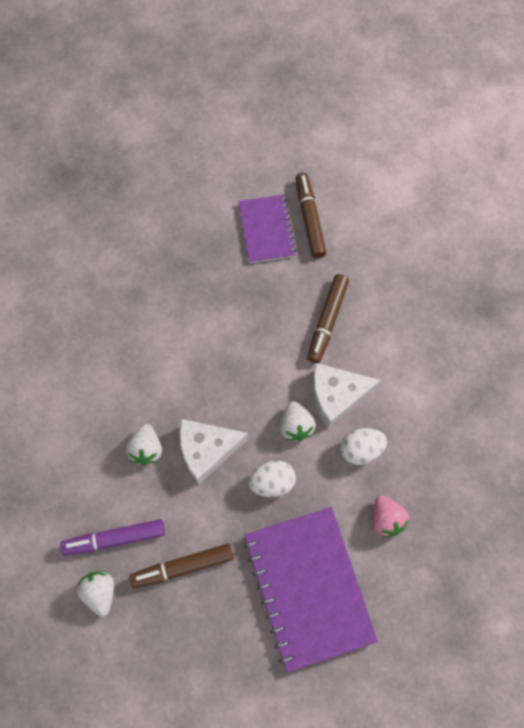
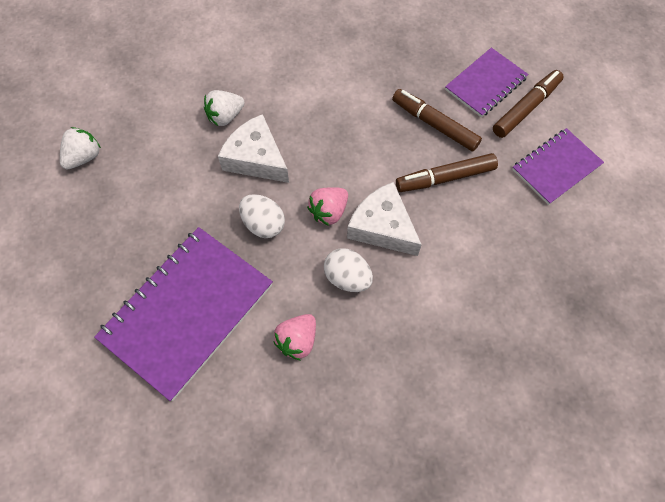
camera: 55 degrees right, 5 degrees down
(115, 539) = (135, 140): purple marker -> none
(183, 567) = (142, 202): brown marker -> brown marker (434, 125)
(296, 426) = (329, 212): white strawberry -> pink strawberry
(374, 238) = (556, 167): none -> purple notebook

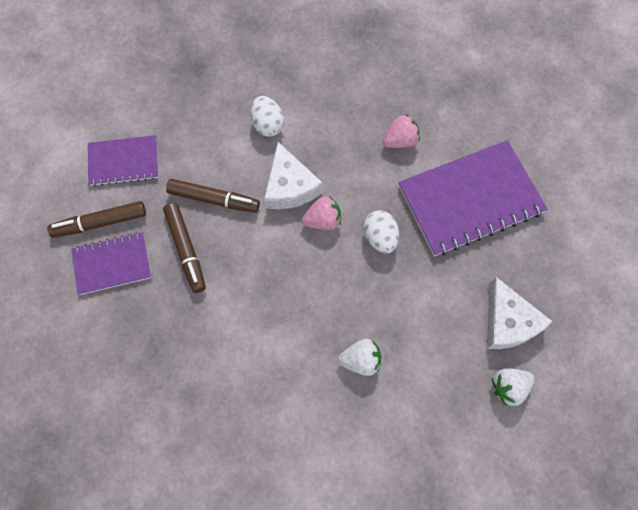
camera: 150 degrees left, 5 degrees up
(256, 158) = (355, 300): white cheese -> white cheese (507, 322)
(347, 278) = (340, 164): white egg -> white egg (268, 124)

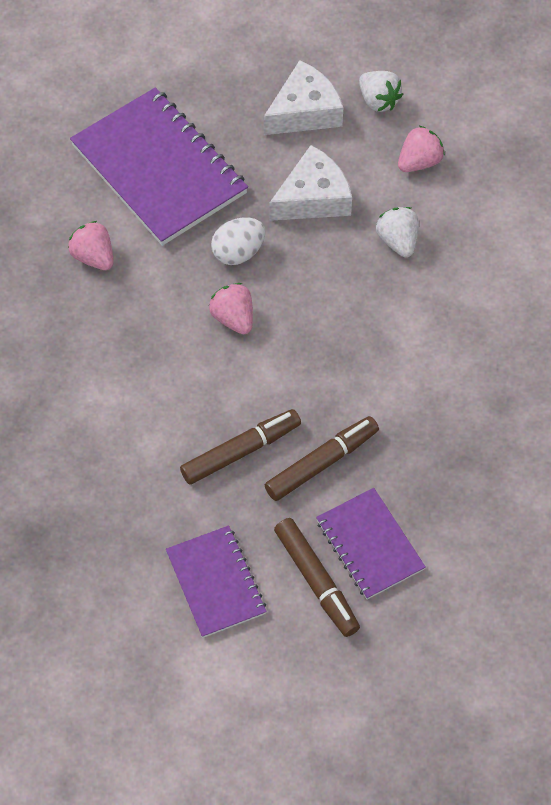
camera: 105 degrees left, 10 degrees down
(213, 199) = (240, 451): brown marker -> brown marker turned 60 degrees clockwise
(268, 124) = (108, 416): white egg -> none
(290, 187) = (196, 366): white cheese -> white cheese (313, 198)
(436, 402) = (419, 162): none -> pink strawberry

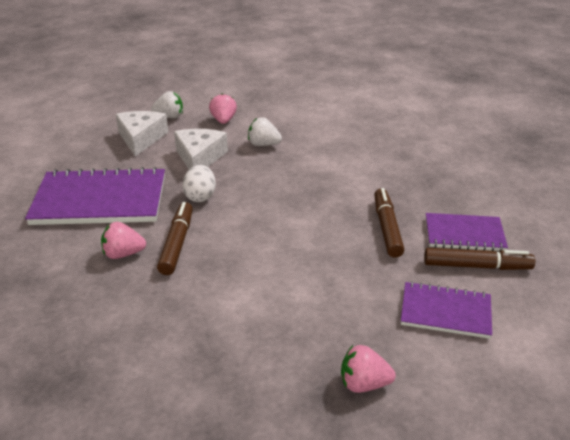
camera: 55 degrees left, 25 degrees down
(233, 318) = (244, 217): pink strawberry -> pink strawberry (363, 384)
(240, 451) = (347, 256): brown marker -> brown marker (177, 244)

